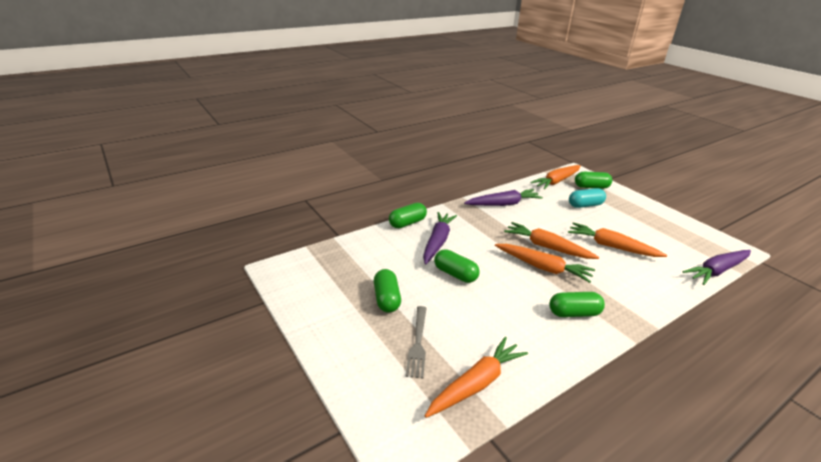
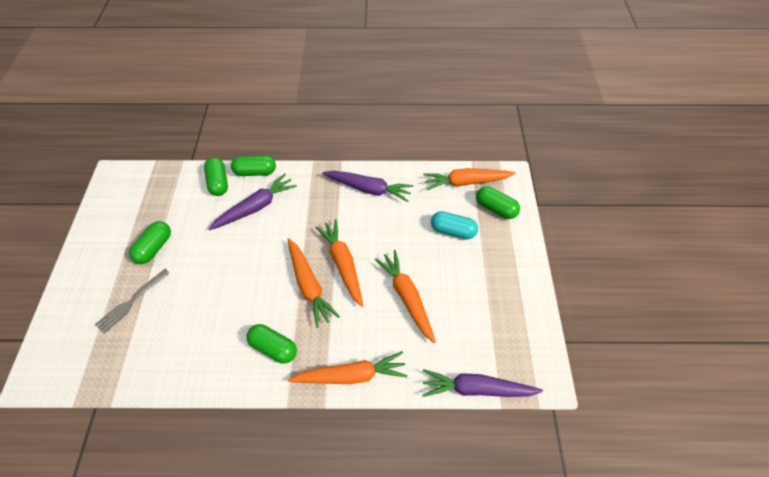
camera: 35 degrees right, 25 degrees up
(455, 274) = (229, 251): green capsule -> green capsule (218, 182)
(476, 383) = (130, 361): orange carrot -> orange carrot (351, 375)

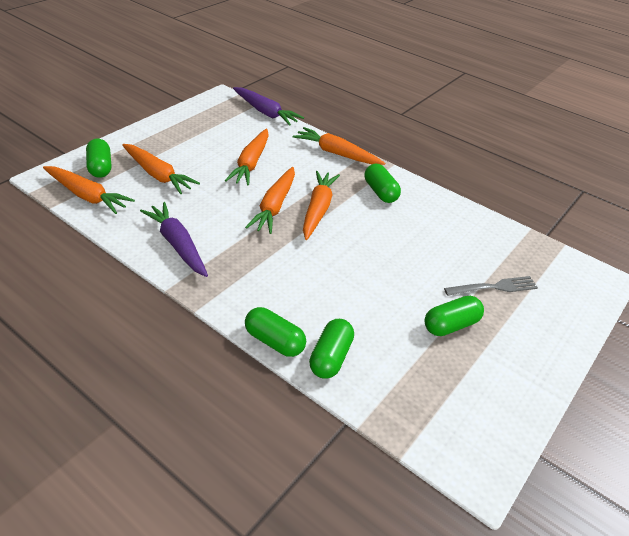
camera: 145 degrees left, 15 degrees down
(256, 207) = (309, 299): purple carrot -> none
(453, 231) = (158, 175): turquoise capsule -> orange carrot

